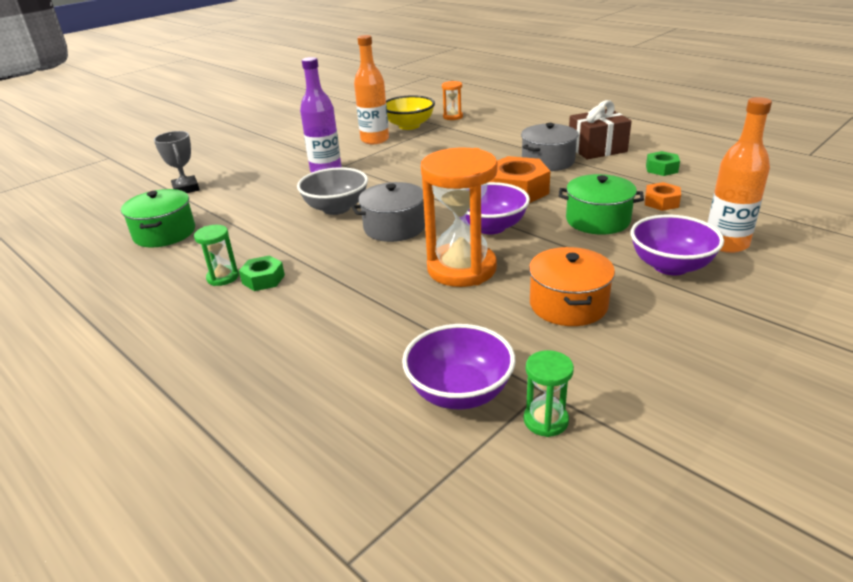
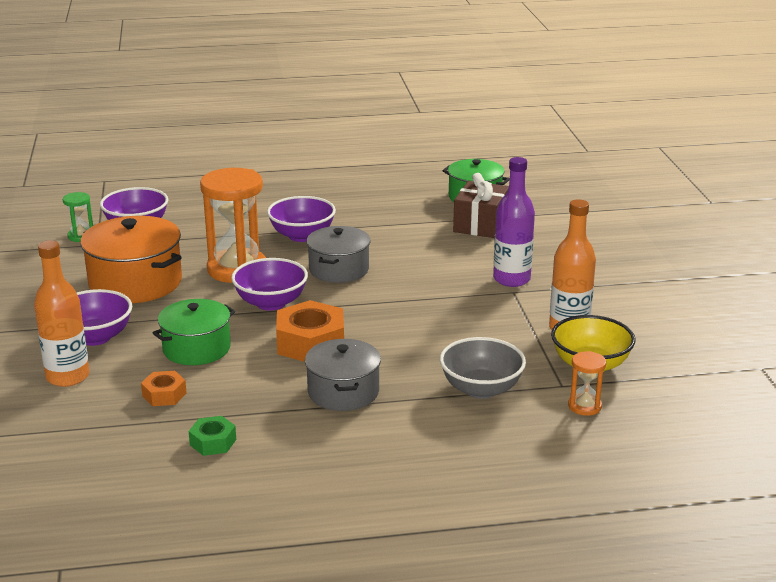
camera: 125 degrees right, 5 degrees down
(186, 189) = (562, 217): grey trophy -> none
(223, 277) = (368, 201): green hourglass -> none
(263, 279) = (343, 211): green nut -> none
(336, 208) = (414, 260): grey bowl -> grey bowl (481, 389)
(348, 273) = (302, 236): none -> purple bowl
(568, 304) = (135, 282): orange pot -> orange pot, size x1.50
(597, 149) = (323, 439): brown gift -> brown gift (480, 225)

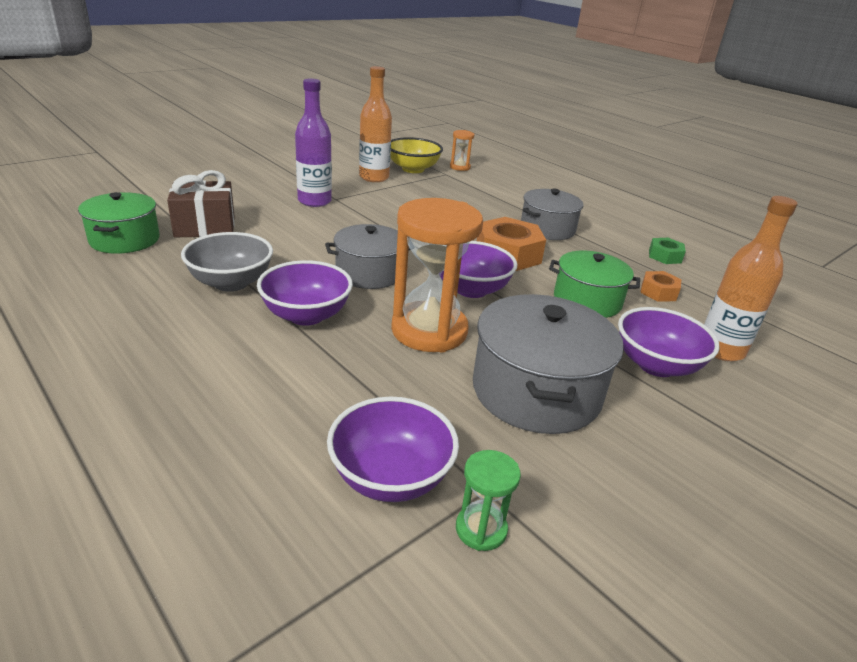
camera: 125 degrees left, 5 degrees up
(135, 282) = (536, 391): orange pot -> grey pot
(481, 389) = (481, 192): grey bowl -> grey bowl (231, 283)

